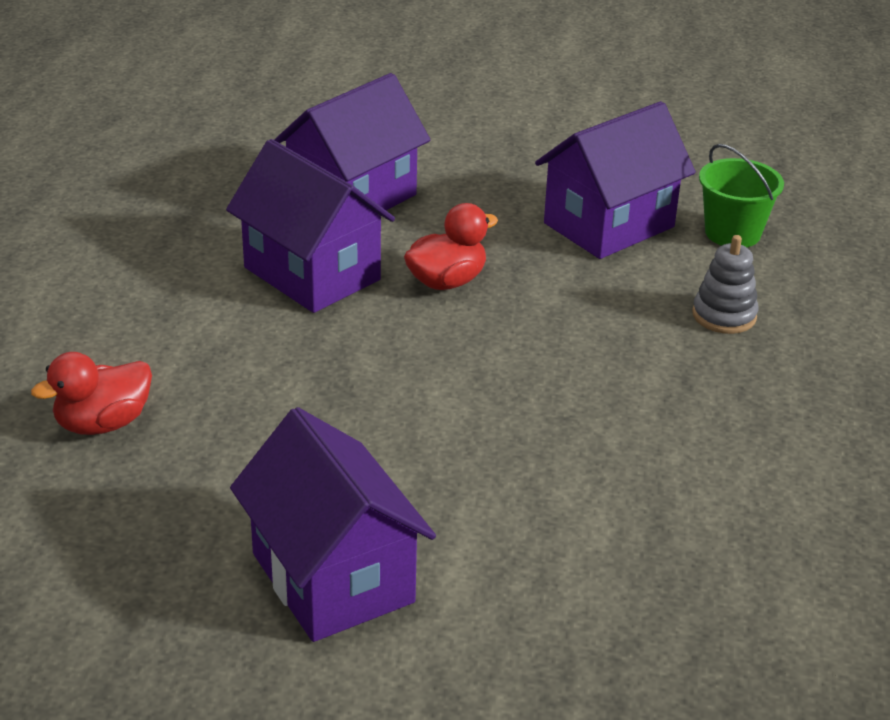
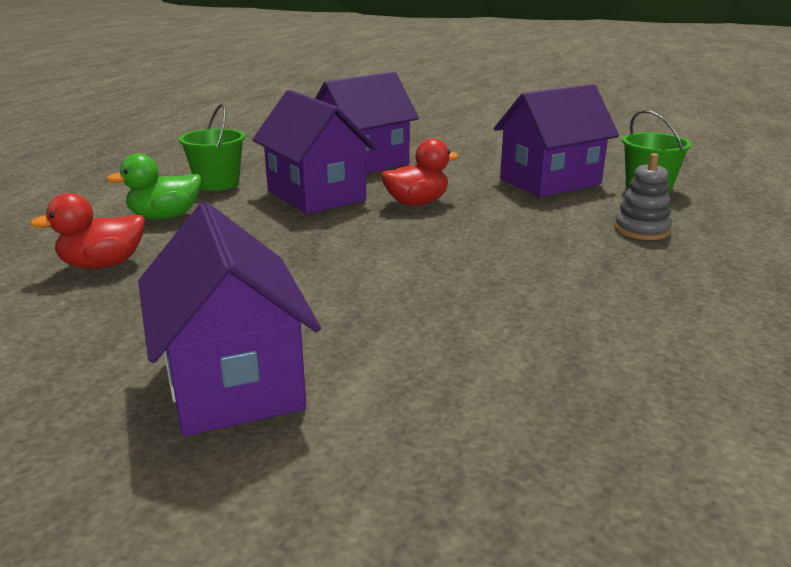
camera: 10 degrees right, 10 degrees down
(132, 331) = (165, 217): none -> green duck
(169, 256) = (217, 183): none -> green bucket

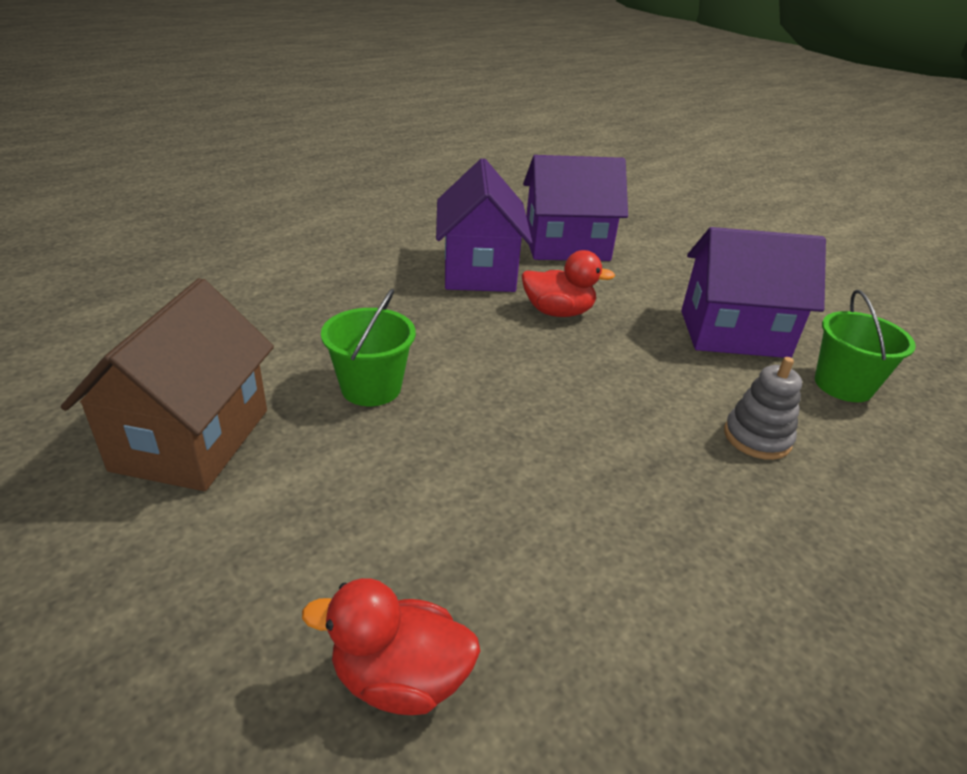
camera: 30 degrees right, 10 degrees up
(103, 265) = (241, 285): red duck -> red duck (400, 678)
(165, 217) = (336, 252): green duck -> none
(217, 183) = (415, 230): green bucket -> green bucket (371, 388)
(234, 382) = (192, 439): purple house -> brown house

